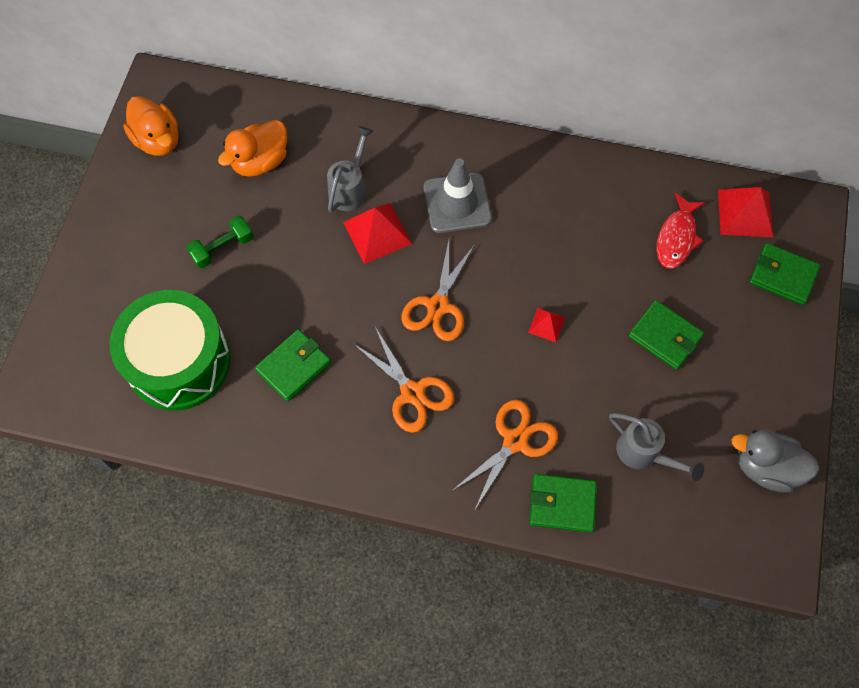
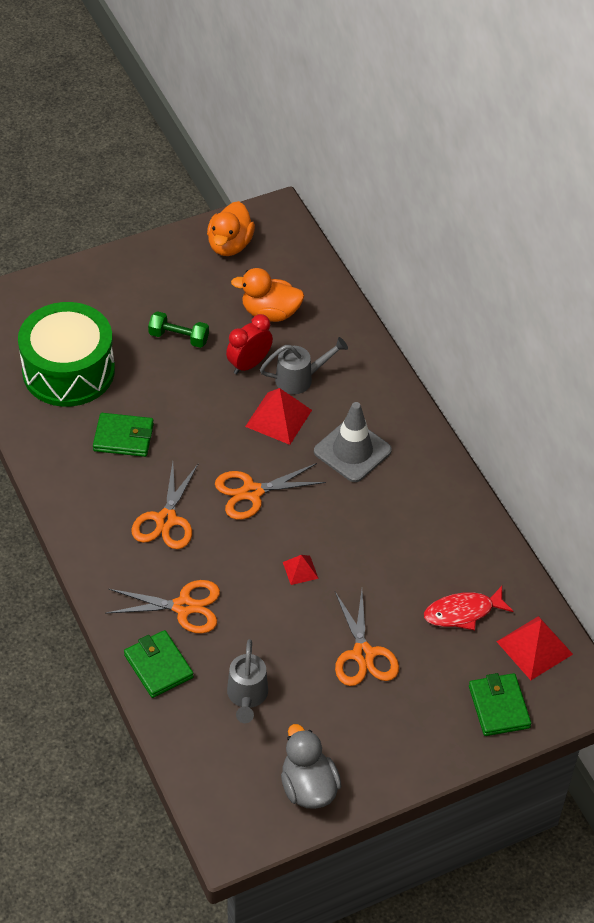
camera: 50 degrees right, 15 degrees down
(301, 215) = (249, 364): none -> red clock
(665, 336) = (363, 654): green wallet -> orange scissors

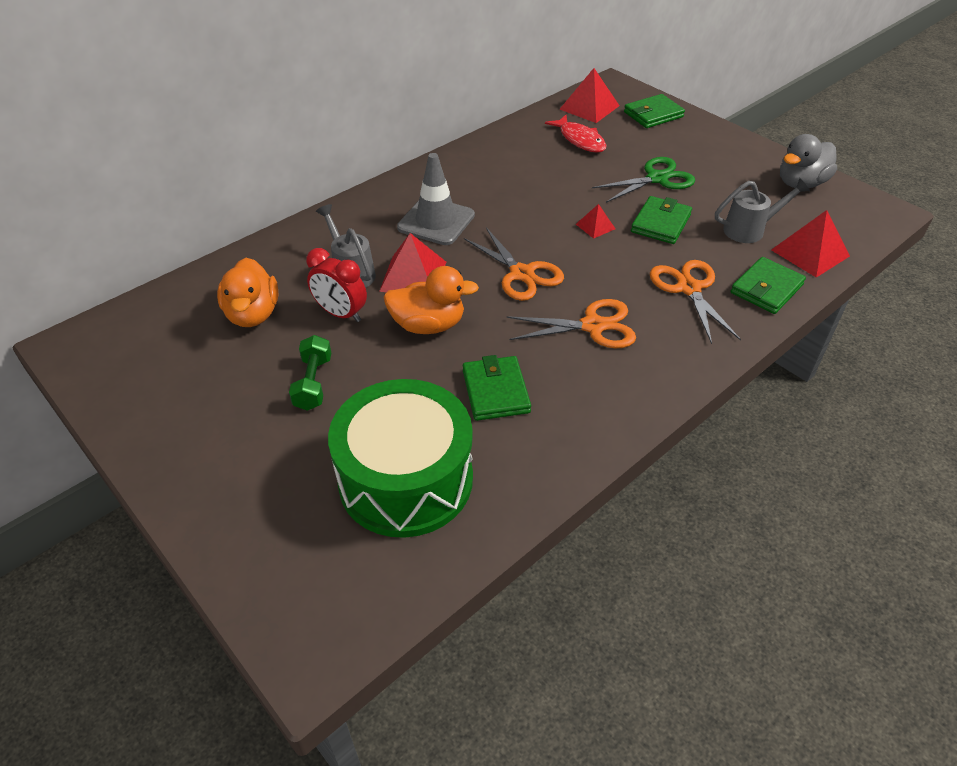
camera: 105 degrees left, 5 degrees down
(193, 730) = (810, 253): none -> red pyramid
(230, 245) = (133, 375): orange duck -> orange duck (428, 325)
(285, 625) = (660, 223): none -> green wallet
(363, 654) = (657, 179): orange scissors -> green scissors

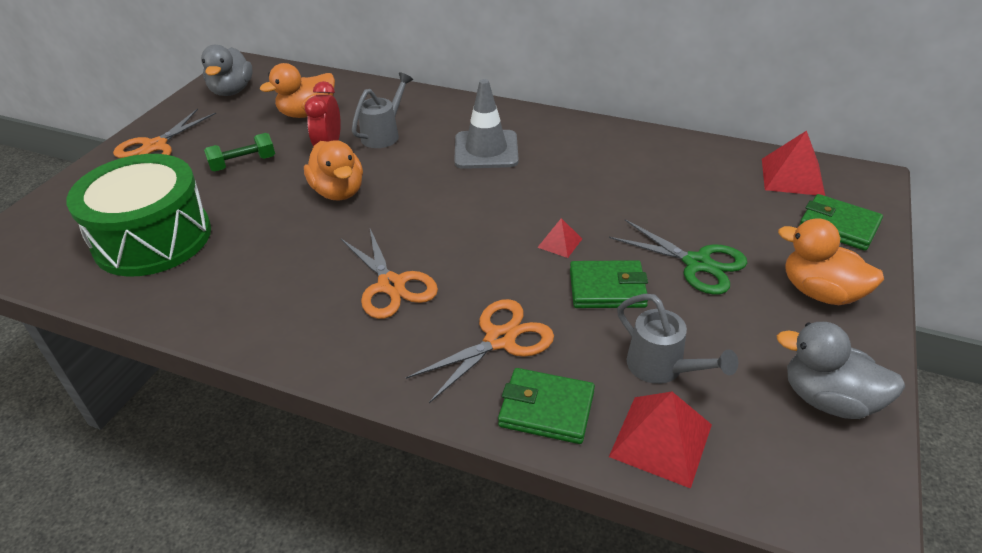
camera: 65 degrees right, 5 degrees down
(128, 365) = (232, 91): none -> grey duck
(413, 276) = (399, 164): red pyramid -> none
(495, 391) = (270, 252): green wallet -> none
(521, 274) = (443, 219): orange scissors -> orange scissors (155, 146)
(580, 140) = (715, 189): red fish -> none
(711, 148) = (820, 292): none -> orange duck

